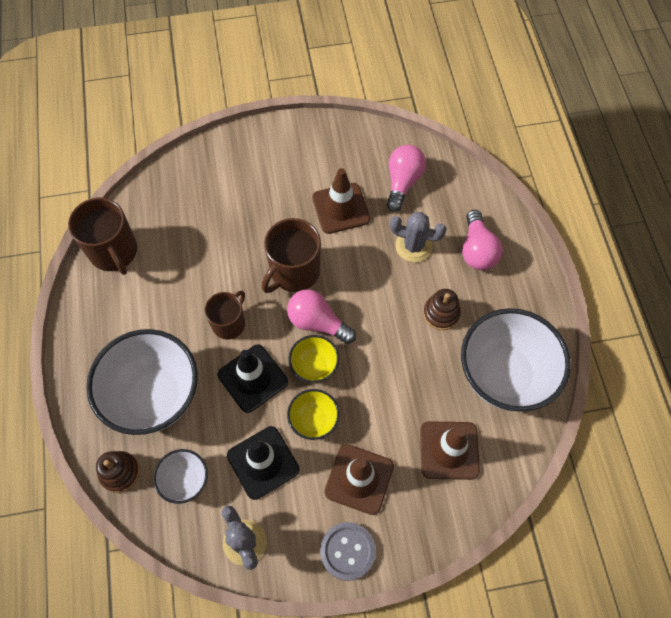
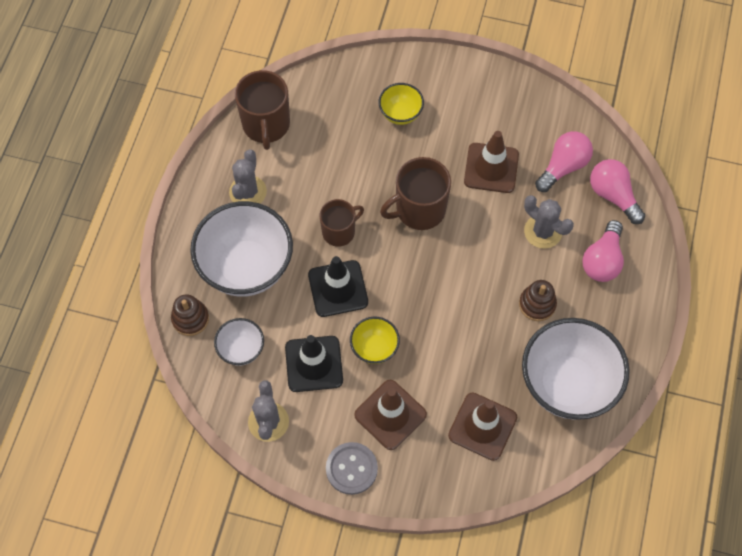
camera: 25 degrees right, 0 degrees up
(124, 322) = (248, 192): none -> grey cactus
(314, 366) = (397, 302): yellow bowl -> yellow bowl (400, 114)
(317, 322) = (419, 264): pink light bulb -> pink light bulb (613, 195)

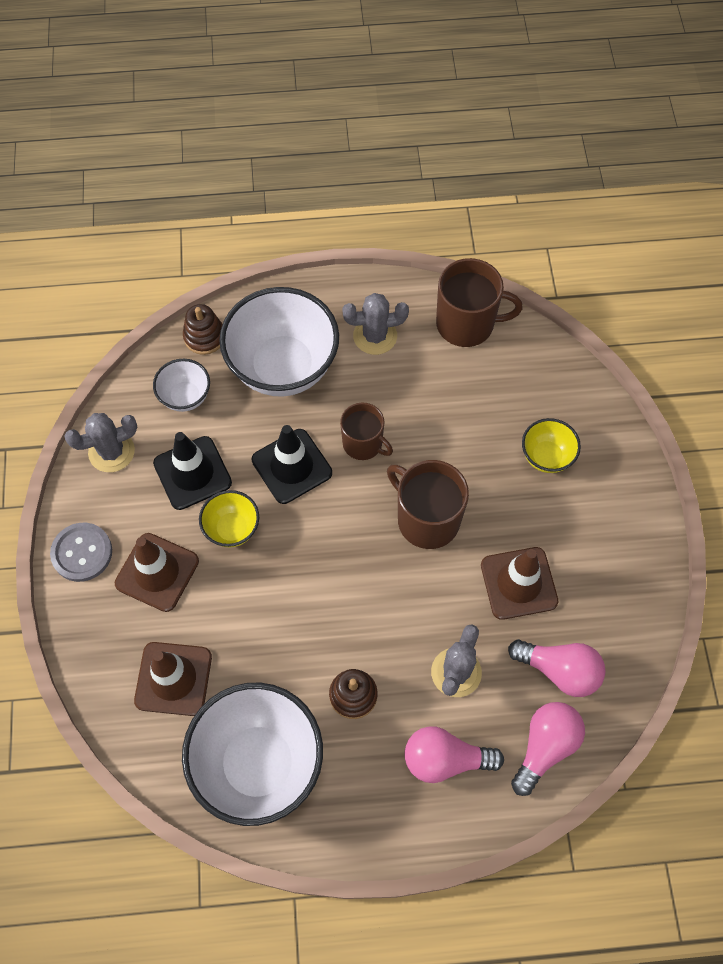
camera: 70 degrees right, 0 degrees up
(266, 125) = (466, 324): brown mug -> brown mug turned 150 degrees counterclockwise

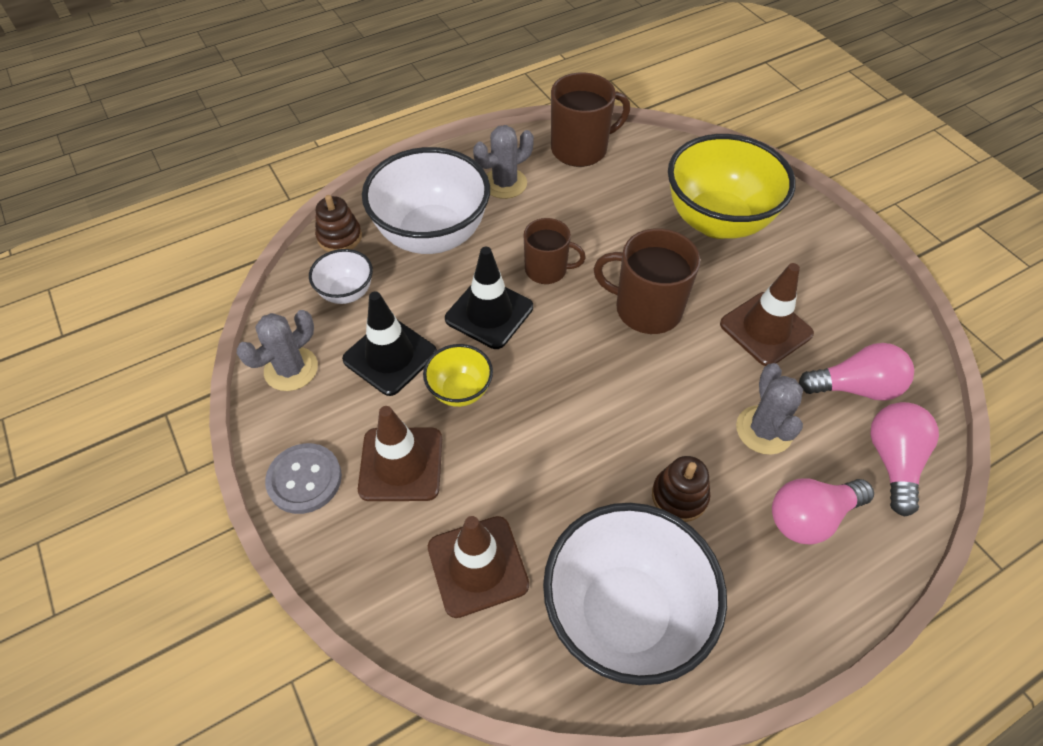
camera: 25 degrees left, 10 degrees down
(546, 457) = (717, 221): yellow bowl -> yellow bowl, size x2.06

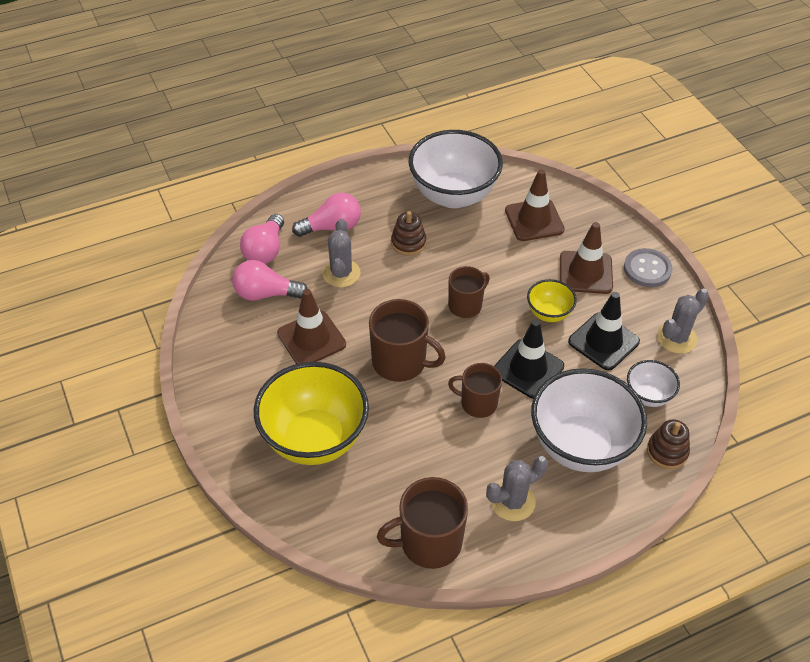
camera: 175 degrees left, 5 degrees down
(575, 393) = (465, 305): none -> brown mug

